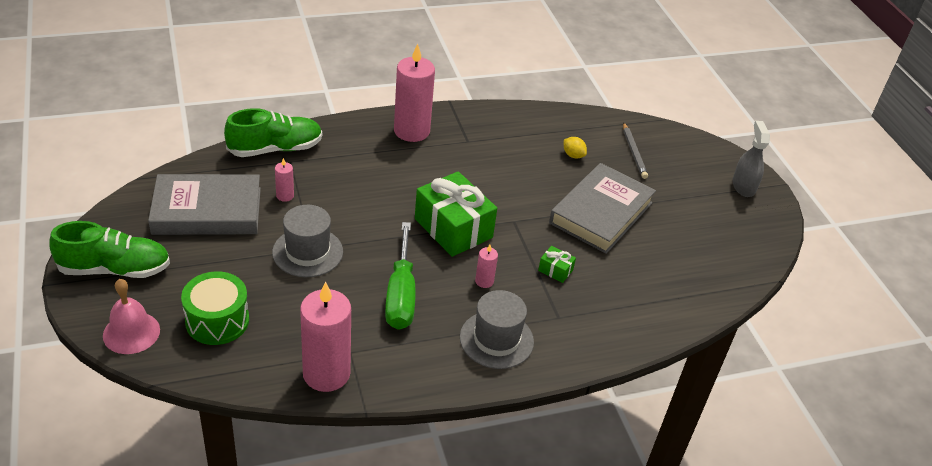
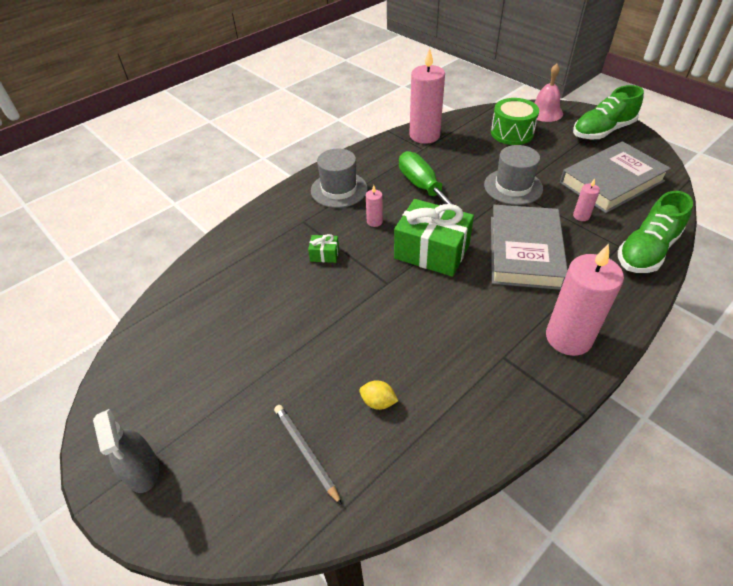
camera: 160 degrees right, 5 degrees up
(601, 213) = (310, 333): grey book -> grey book (525, 251)

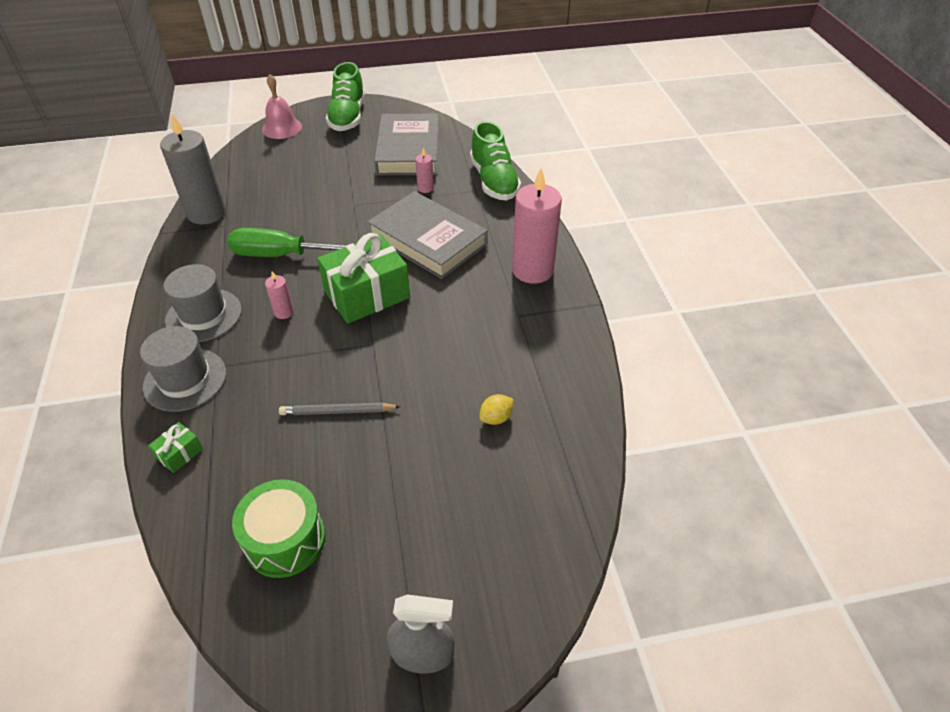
camera: 60 degrees left, 0 degrees up
(306, 452) = (506, 496): grey pencil -> grey pencil (337, 411)
(324, 254) = (285, 372): green gift -> green gift (179, 453)
(424, 135) = (207, 213): pink candle -> grey candle
(512, 133) = (281, 161): green drum -> green drum (285, 540)
(513, 187) = (349, 202): grey hat -> grey hat (185, 380)

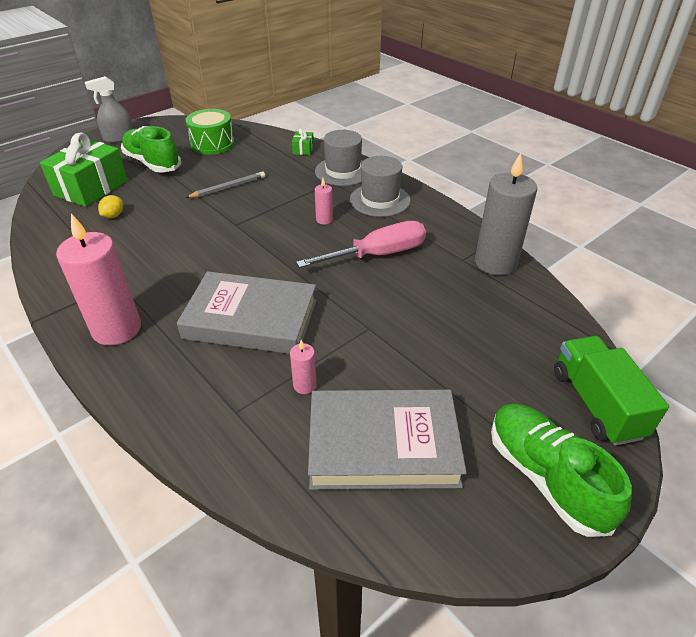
camera: 150 degrees right, 5 degrees down
(282, 128) = (596, 403): pink bell -> green truck
(282, 255) = (377, 255): green screwdriver -> pink screwdriver
(367, 294) = (270, 252): green gift -> green gift (91, 188)
(408, 150) = (383, 444): grey book -> grey book turned 60 degrees counterclockwise
(494, 181) = (217, 439): green shoe -> green shoe (153, 163)

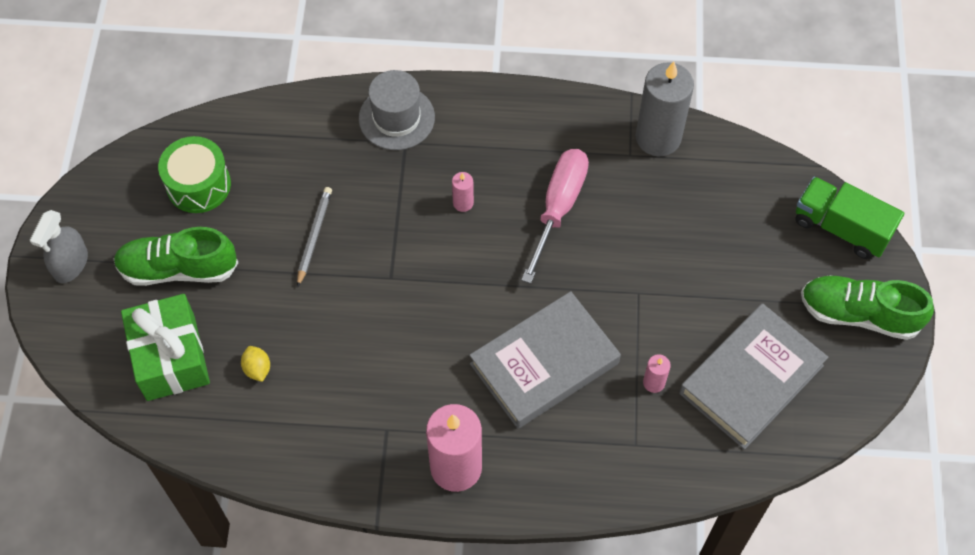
camera: 45 degrees left, 20 degrees up
(303, 149) = (312, 114): green gift -> none
(380, 200) = (481, 133): grey hat -> none

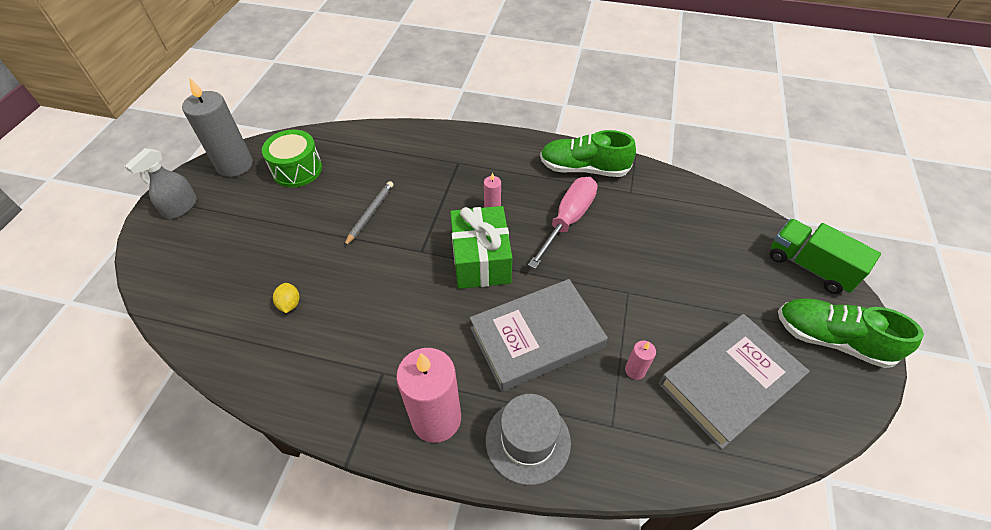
camera: 10 degrees right, 10 degrees down
(170, 357) = (224, 284): green gift -> green gift (481, 260)
(178, 268) = (258, 221): green shoe -> green shoe (583, 169)
(396, 118) = (455, 147): grey hat -> grey hat (528, 441)
(658, 137) = (654, 183): grey candle -> grey candle (235, 165)

